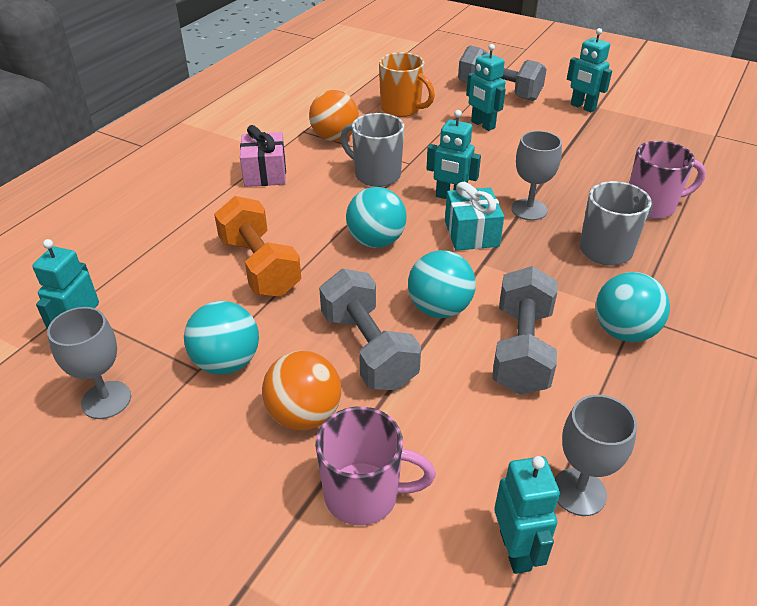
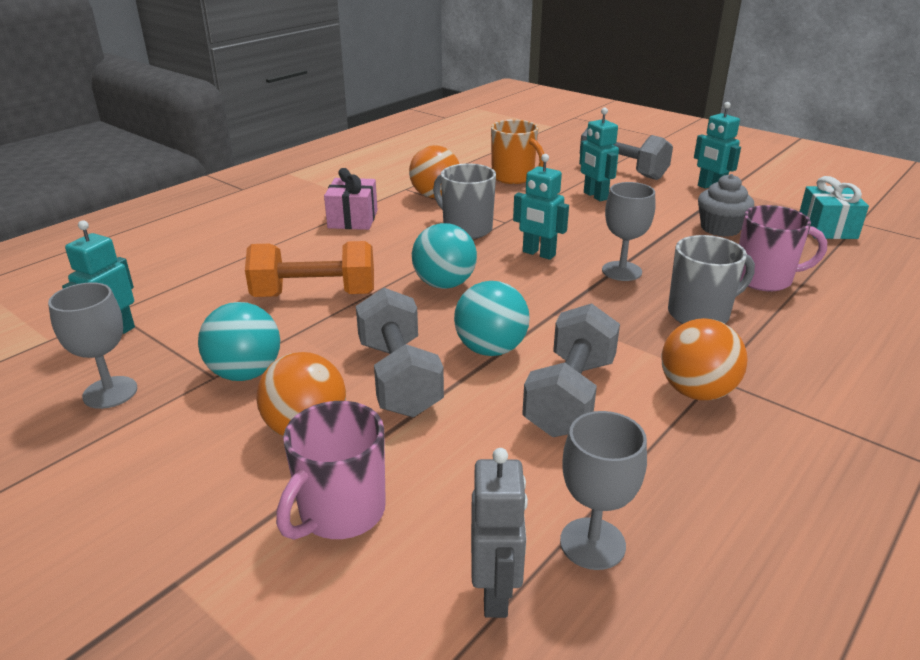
camera: 10 degrees right, 10 degrees down
(259, 267) = (314, 295): orange dumbbell -> orange dumbbell turned 75 degrees counterclockwise
(364, 494) = (340, 512): pink mug -> pink mug turned 105 degrees clockwise
(471, 233) = (550, 286): turquoise gift -> turquoise gift (827, 228)
(516, 550) = (496, 593): turquoise robot -> grey robot
(601, 152) = (720, 228): none -> grey cupcake
(623, 331) = (696, 392): turquoise ball -> orange ball

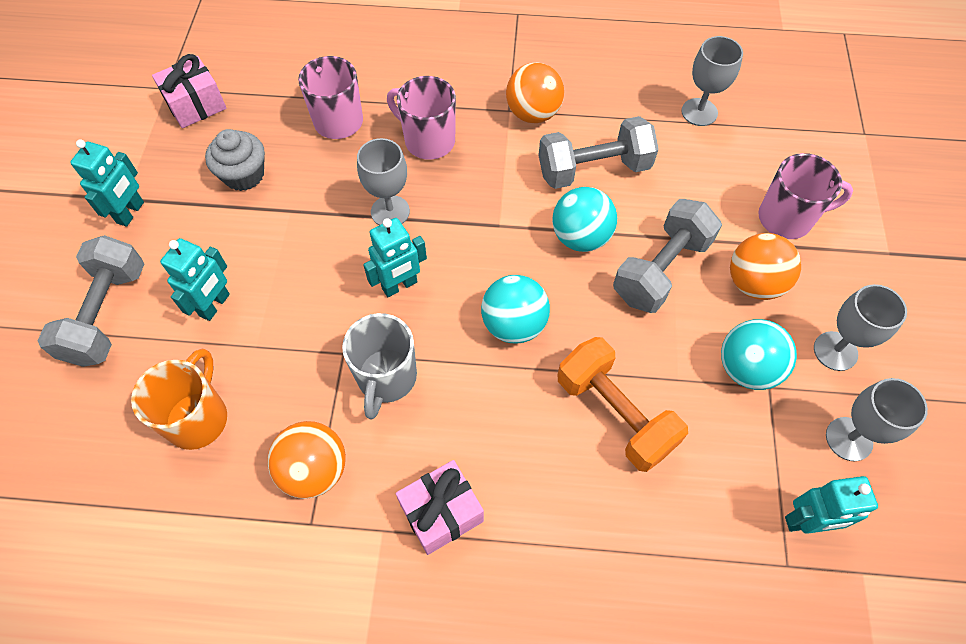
camera: 125 degrees left, 30 degrees up
(171, 438) = (835, 351): none -> grey goblet
(496, 593) = (762, 132): grey robot -> none
(538, 254) = (400, 286): turquoise robot -> turquoise robot turned 60 degrees clockwise
(700, 314) = (428, 141): grey mug -> pink mug
(827, 228) = (196, 105): turquoise gift -> pink gift

